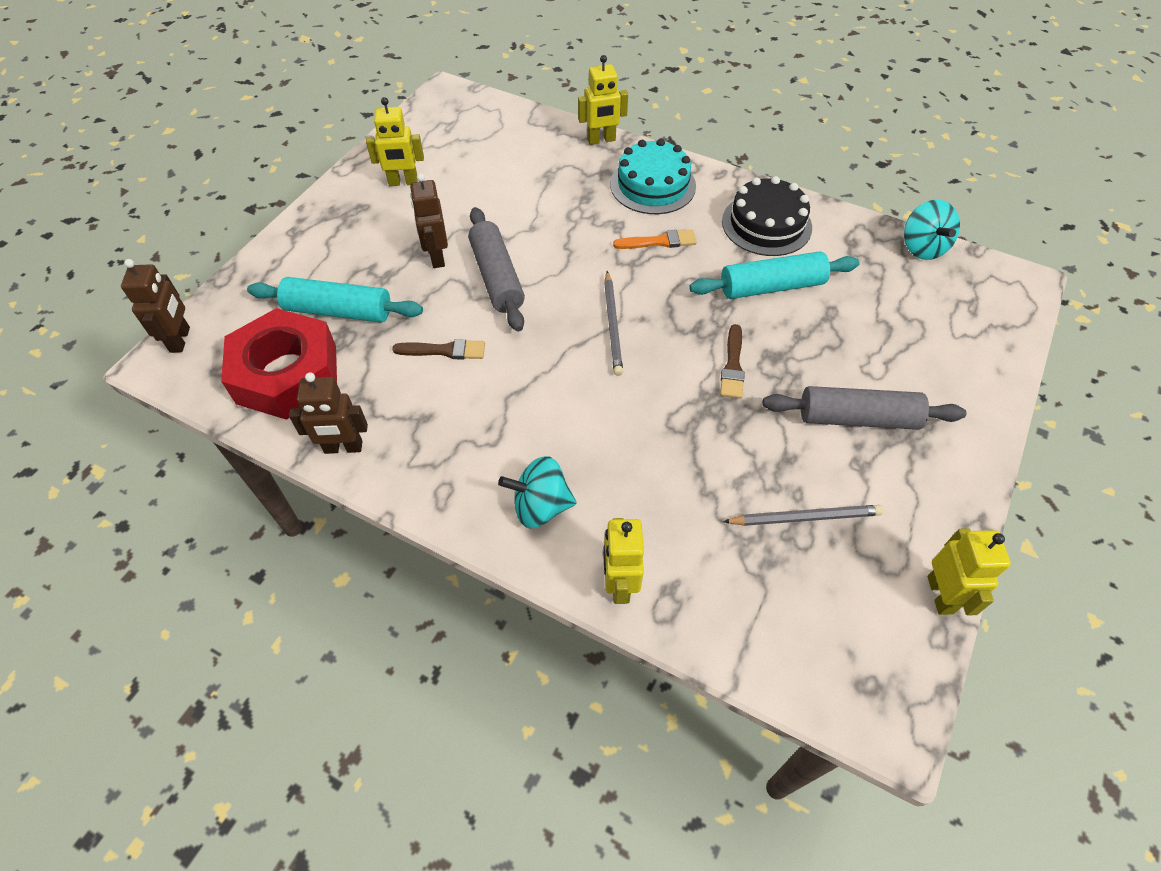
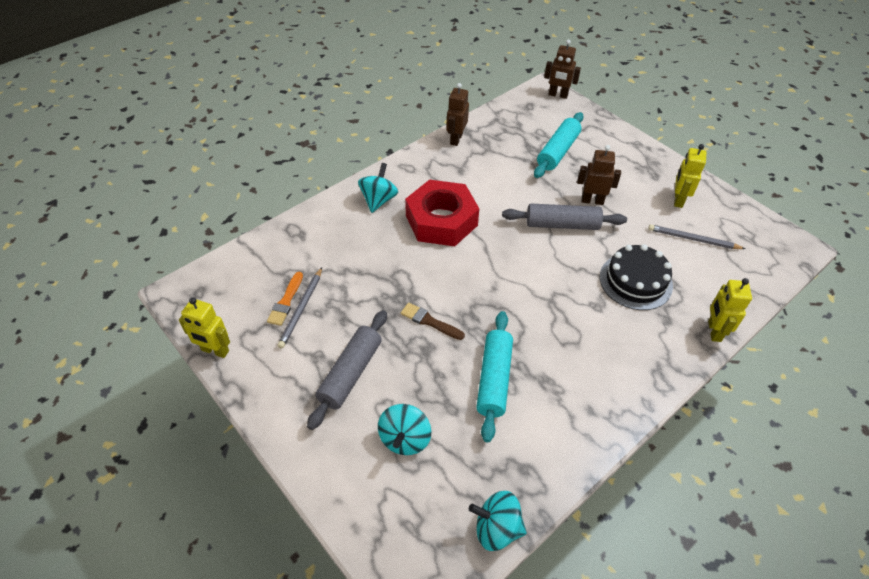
camera: 110 degrees right, 5 degrees down
(287, 374) = (516, 127): red nut -> red nut (441, 220)
(444, 350) = (507, 187): brown brush -> none
(613, 325) = (494, 270): grey pencil -> grey pencil (693, 239)
(619, 584) = (316, 216): yellow robot -> none
(652, 185) = (642, 346): turquoise cake -> none
(659, 241) = (570, 325): orange brush -> orange brush (286, 301)
(766, 224) = (568, 410): black cake -> black cake (635, 281)
(895, 339) = (405, 439): none -> turquoise spinning top

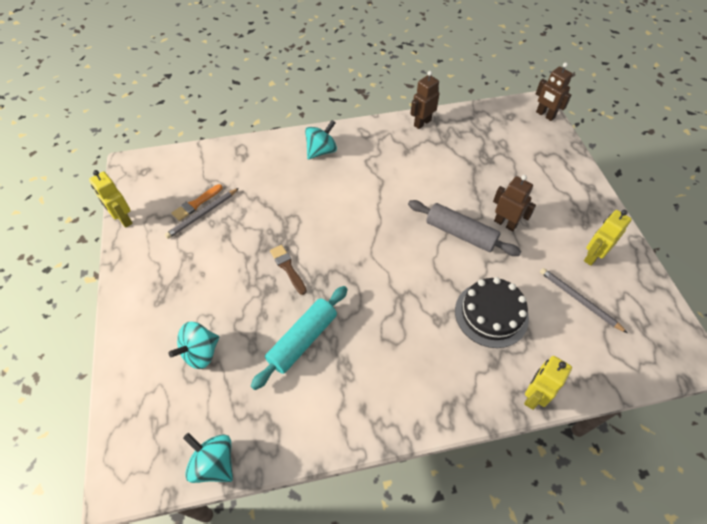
camera: 30 degrees right, 5 degrees up
(350, 373) = (200, 281): grey rolling pin -> none
(441, 220) = (359, 188): red nut -> none
(557, 152) = (506, 166): turquoise rolling pin -> none

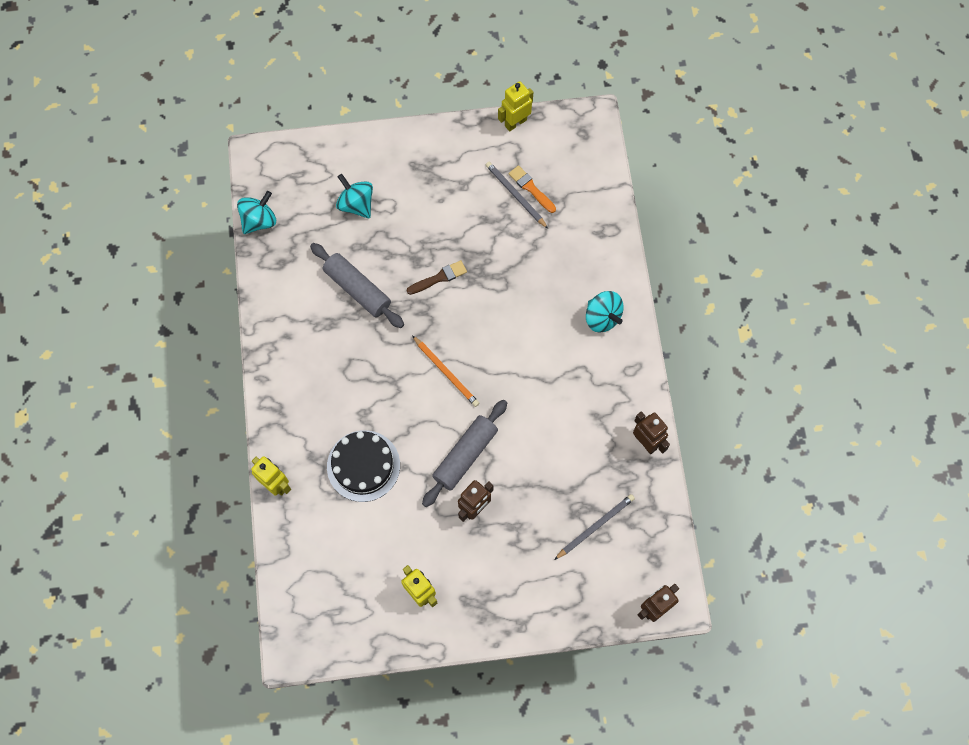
camera: 95 degrees right, 15 degrees up
(303, 340) = (357, 289): turquoise rolling pin -> grey rolling pin
(384, 254) = (446, 372): none -> orange pencil
(579, 300) = (368, 559): grey pencil -> grey pencil (595, 526)

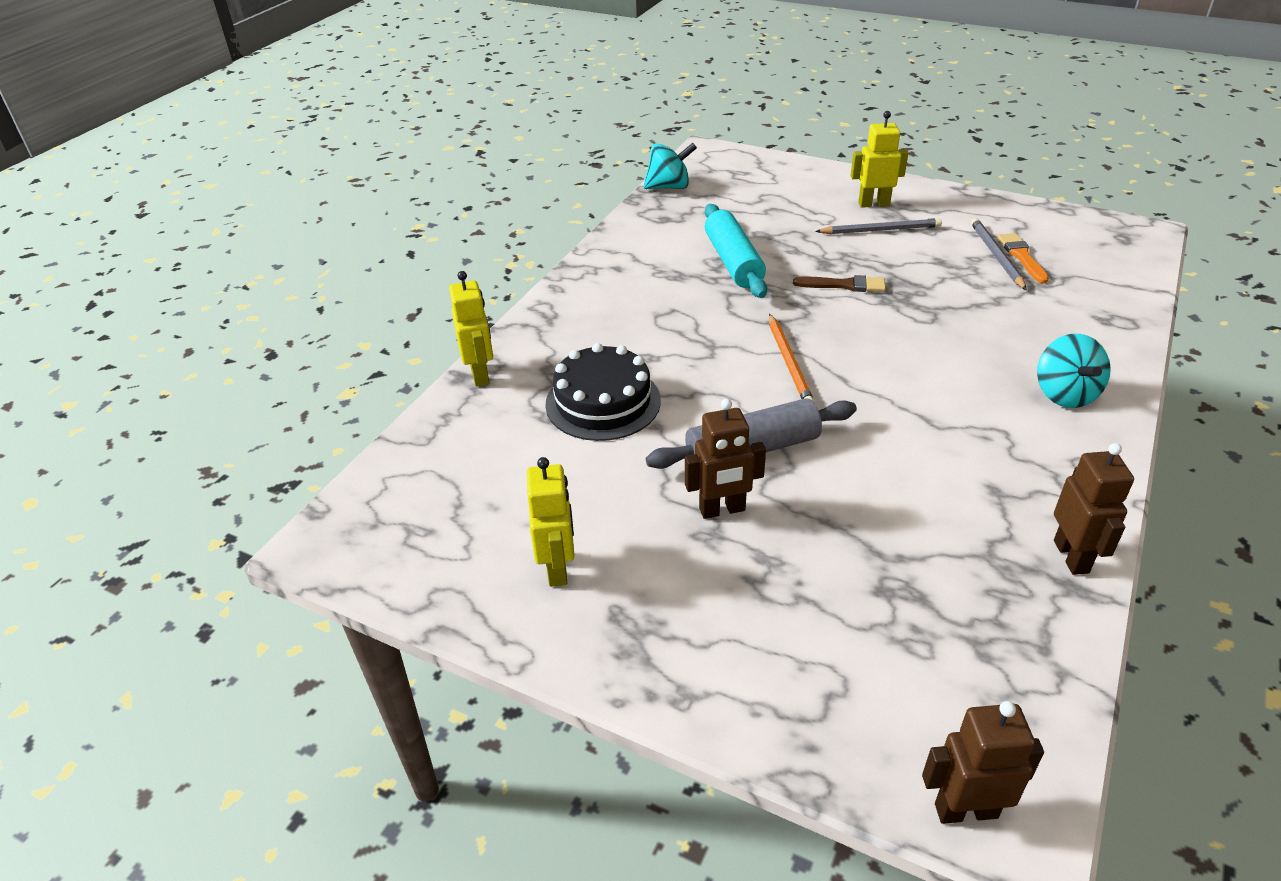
camera: 35 degrees right, 30 degrees down
(356, 204) = (787, 207): turquoise spinning top -> none
(357, 289) = (733, 262): grey rolling pin -> turquoise rolling pin
(515, 122) = (1032, 207): yellow robot -> yellow robot (873, 204)
(595, 526) = (912, 624): grey pencil -> grey pencil (880, 230)

